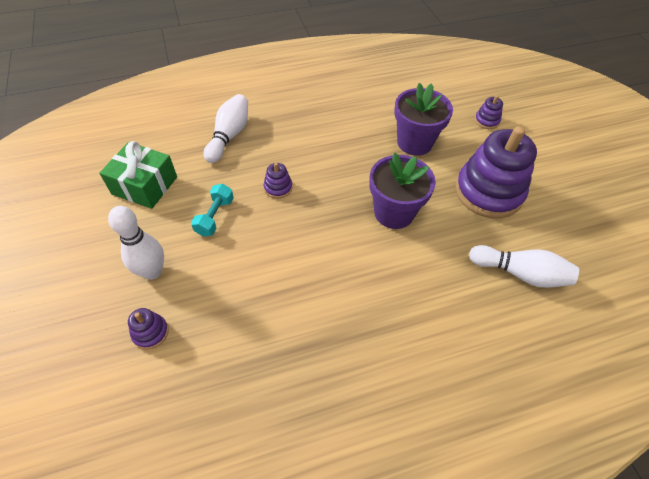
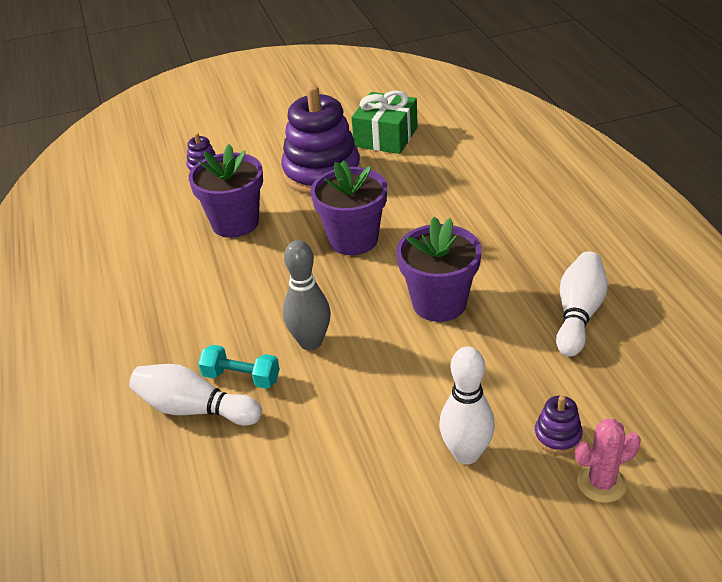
camera: 85 degrees left, 15 degrees down
(98, 355) = (601, 483): none -> pink cactus
(145, 185) = (301, 500): green gift -> green gift (386, 137)
(215, 217) = (365, 401): turquoise dumbbell -> turquoise dumbbell (241, 378)
(278, 188) = (310, 342): purple stacking toy -> grey bowling pin
(310, 267) = (439, 303): none -> purple flower pot
(520, 273) = (429, 161): white bowling pin -> white bowling pin (578, 314)

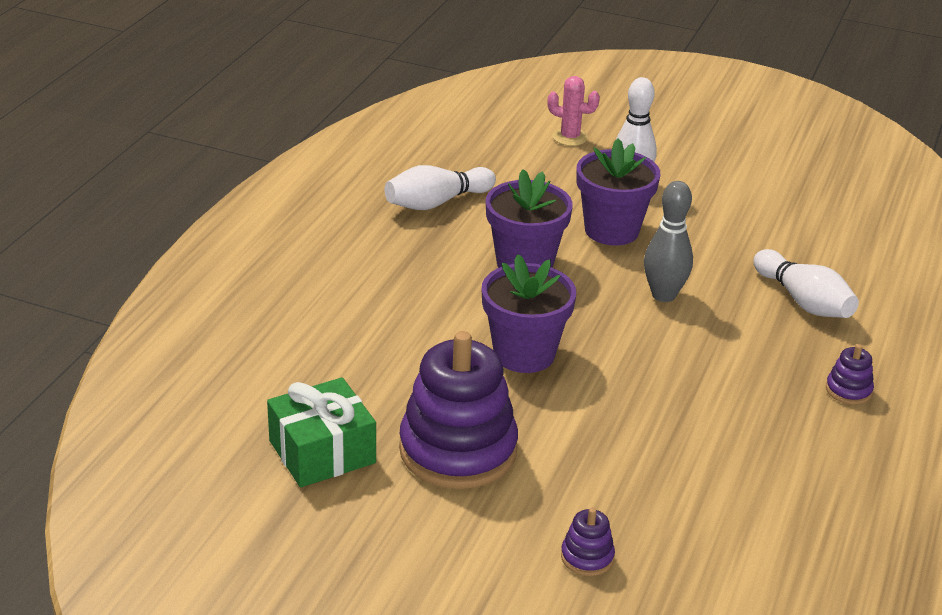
camera: 145 degrees left, 5 degrees down
(235, 223) = (622, 446): purple flower pot -> purple flower pot (611, 230)
(241, 378) = (746, 302): turquoise dumbbell -> none
(557, 436) = (561, 163): purple stacking toy -> purple stacking toy (848, 390)

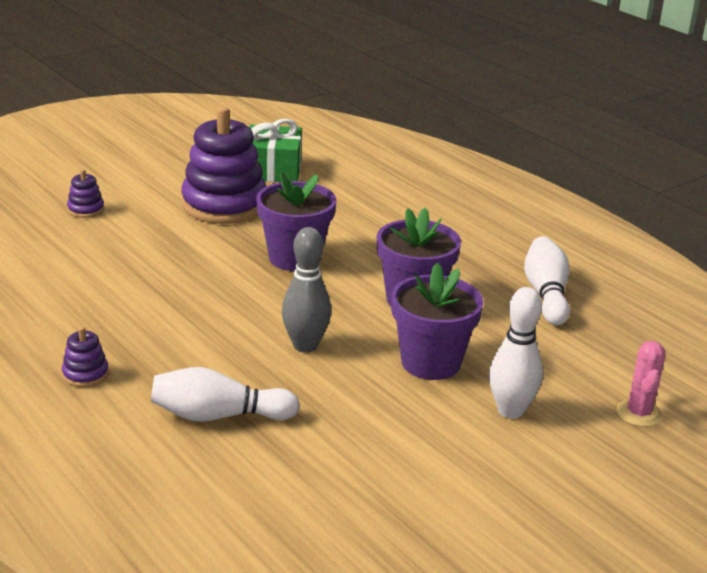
camera: 120 degrees right, 5 degrees down
(570, 137) = (638, 413): pink cactus -> pink cactus turned 45 degrees counterclockwise

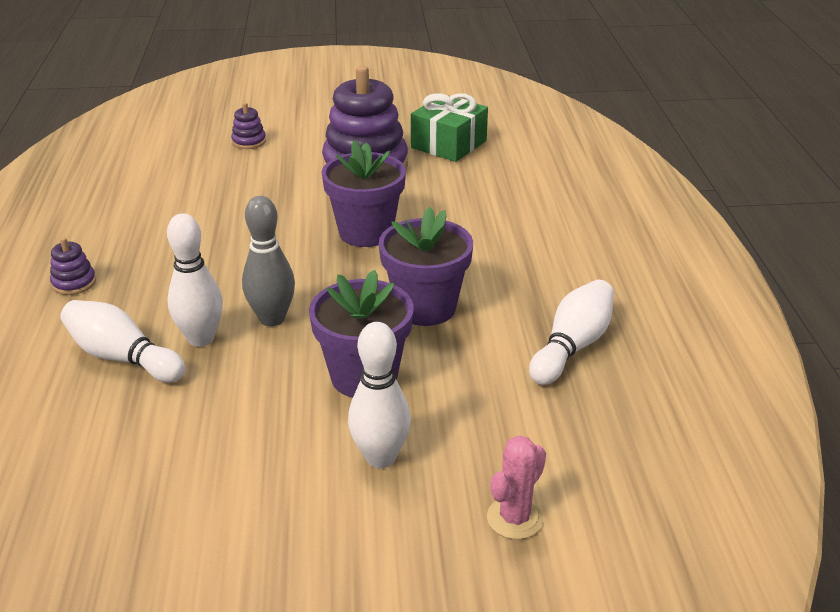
camera: 35 degrees right, 5 degrees up
(266, 379) = (201, 338): none -> white bowling pin

